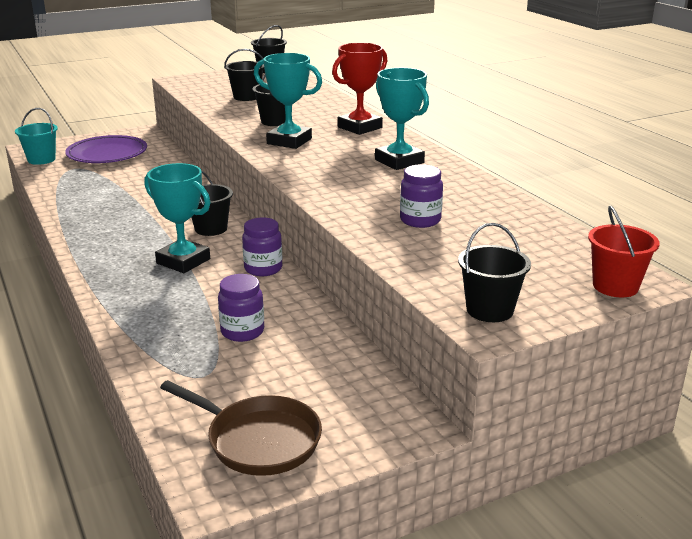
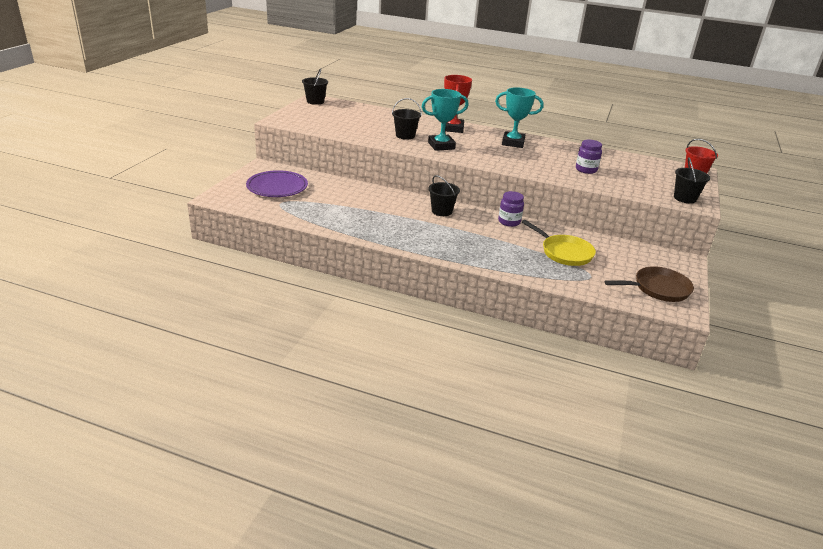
camera: 45 degrees left, 5 degrees up
(41, 159) = (242, 204): turquoise bucket -> none
(183, 261) = (468, 232): turquoise trophy -> none
(242, 331) = (564, 252): purple jar -> yellow pan
(246, 97) = (350, 123): black bucket -> none

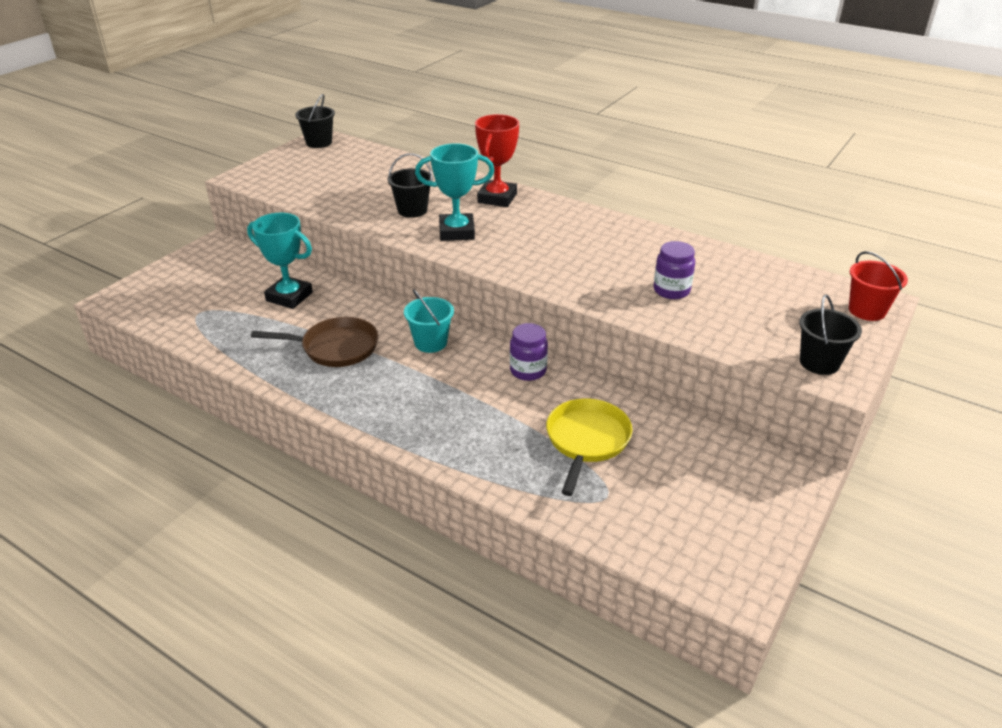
camera: 15 degrees right, 5 degrees up
(277, 187) = (212, 283): purple plate -> none
(442, 211) = (430, 342): black bucket -> turquoise bucket
(513, 143) = (578, 230): turquoise trophy -> turquoise trophy (289, 297)
(564, 252) = (586, 441): yellow pan -> yellow pan turned 135 degrees counterclockwise
(658, 289) = (714, 535): brown pan -> brown pan (335, 347)

